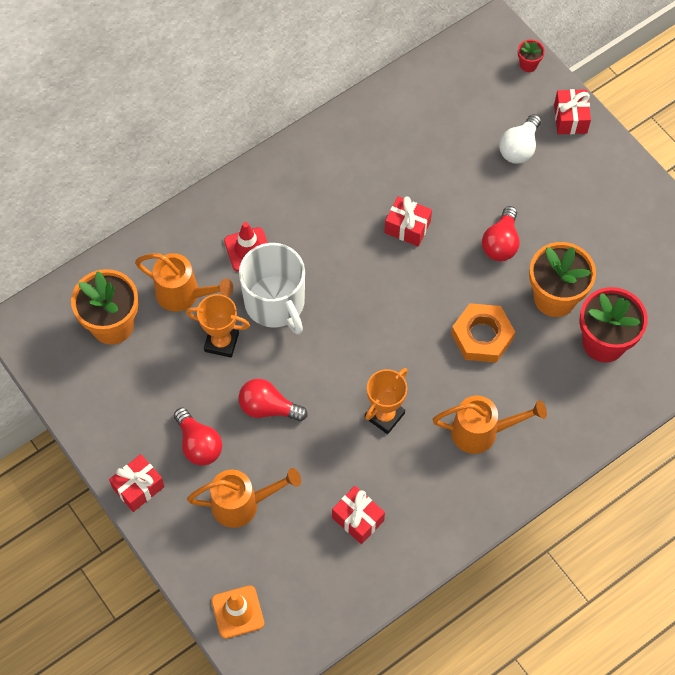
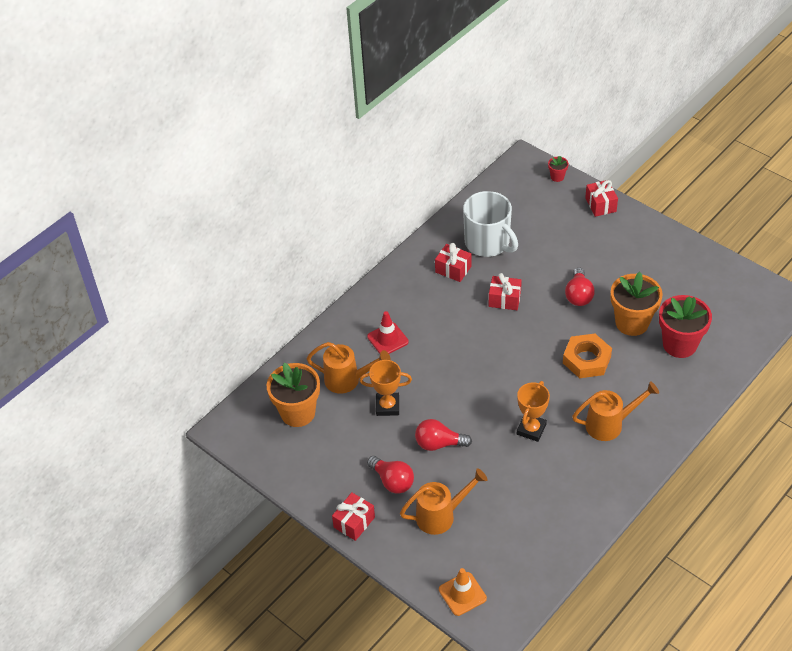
camera: 10 degrees left, 15 degrees down
(275, 303) = (421, 371): white mug -> white mug (488, 243)
(358, 519) = (535, 506): red gift -> red gift (453, 269)
(519, 148) = (570, 231): white light bulb -> none

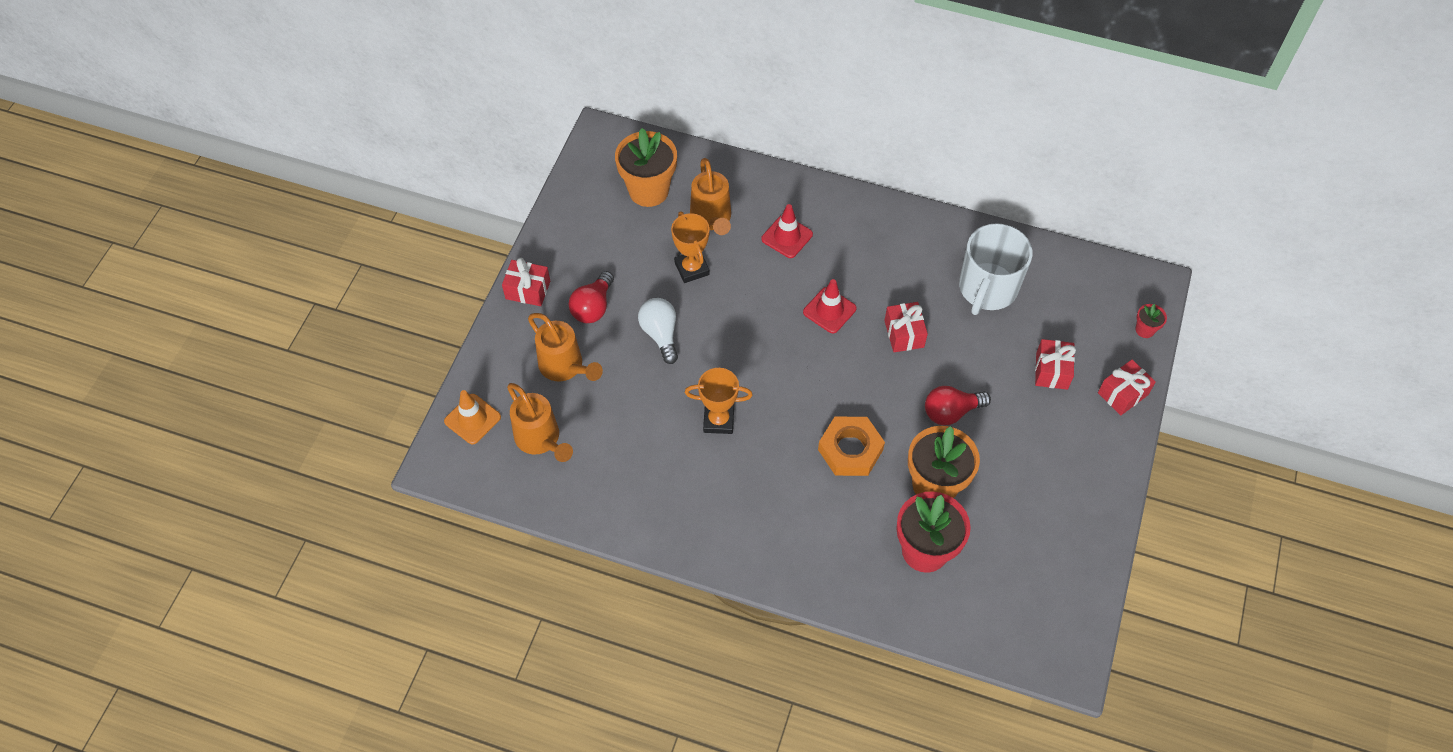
camera: 65 degrees right, 10 degrees up
(439, 444) = (660, 334): red light bulb -> white light bulb
(453, 269) = (925, 266): red gift -> red gift (1051, 371)
(465, 335) = (829, 310): none -> red traffic cone
(609, 424) = (760, 502): orange watering can -> orange watering can (540, 439)

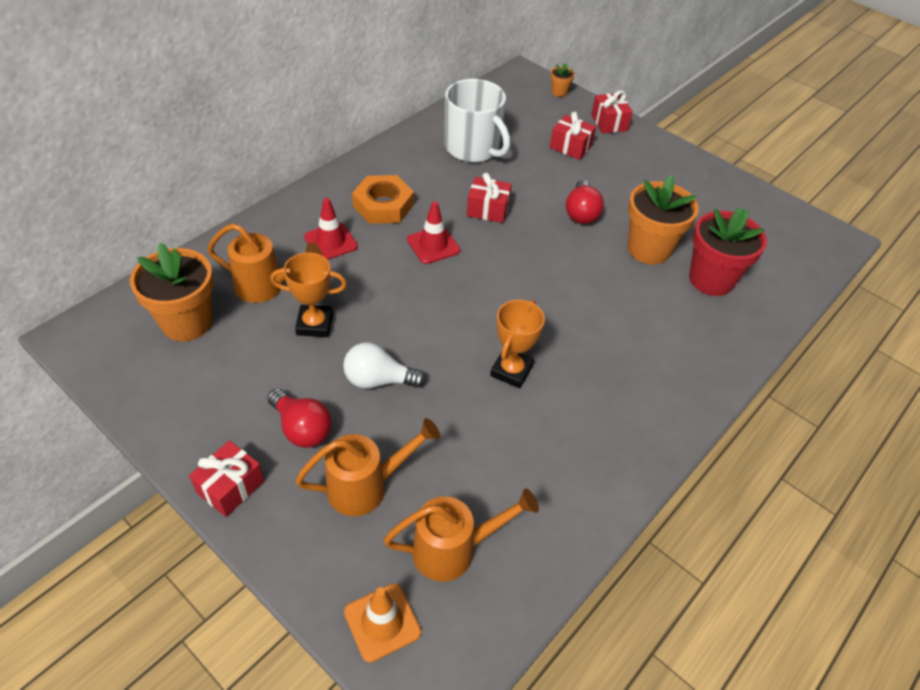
camera: 70 degrees left, 10 degrees down
(850, 450) = (590, 288): orange nut -> orange nut (383, 205)
(1145, 330) = (559, 92): red flower pot -> orange flower pot

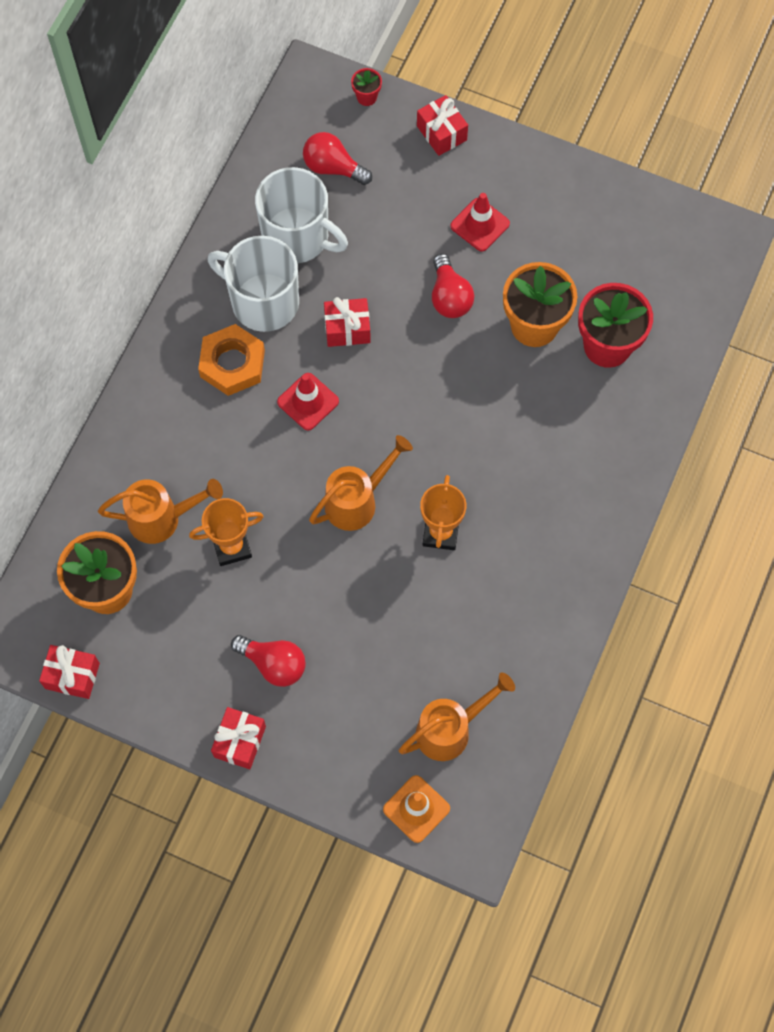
camera: 15 degrees left, 20 degrees up
(330, 242) = (199, 436): red traffic cone -> red traffic cone (480, 225)
(365, 487) = (354, 700): orange watering can -> orange watering can (357, 501)
(378, 380) = (320, 588): white light bulb -> none
(427, 176) = (263, 301): none -> white mug
(518, 120) = (333, 168): none -> red light bulb
(559, 92) = (366, 97): orange flower pot -> red flower pot
(570, 147) = (408, 193): red gift -> red gift (72, 676)

